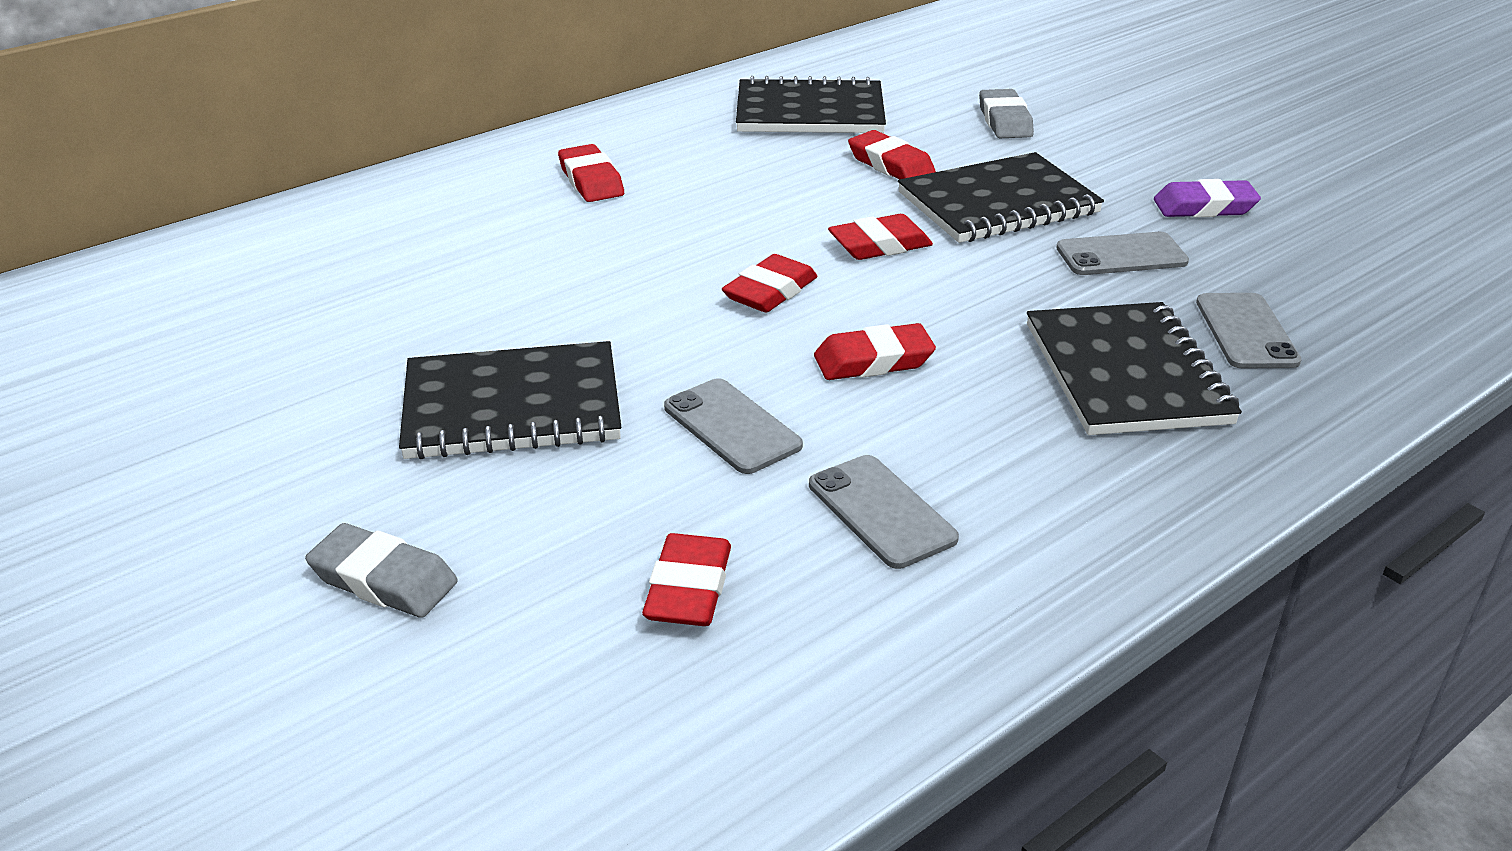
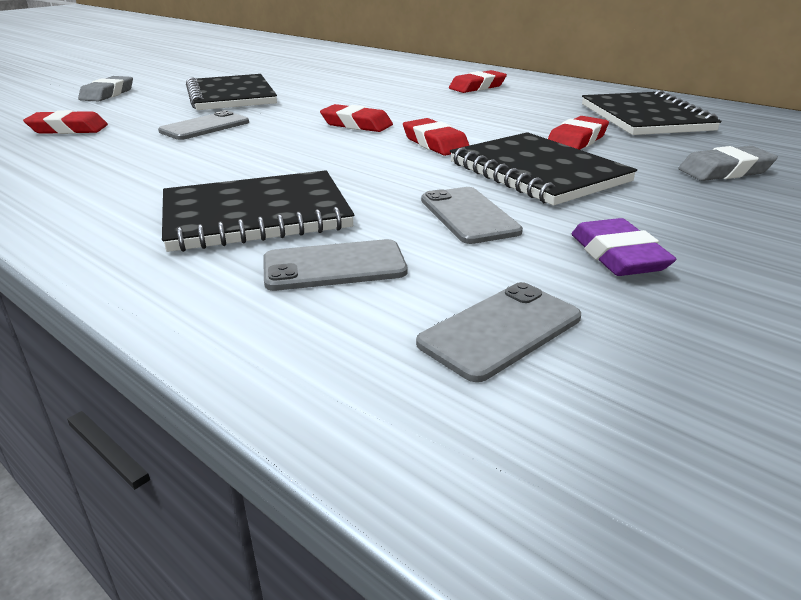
camera: 80 degrees right, 5 degrees down
(873, 361) = (274, 148): red eraser -> none
(881, 511) = (109, 156): grey phone -> grey phone (500, 330)

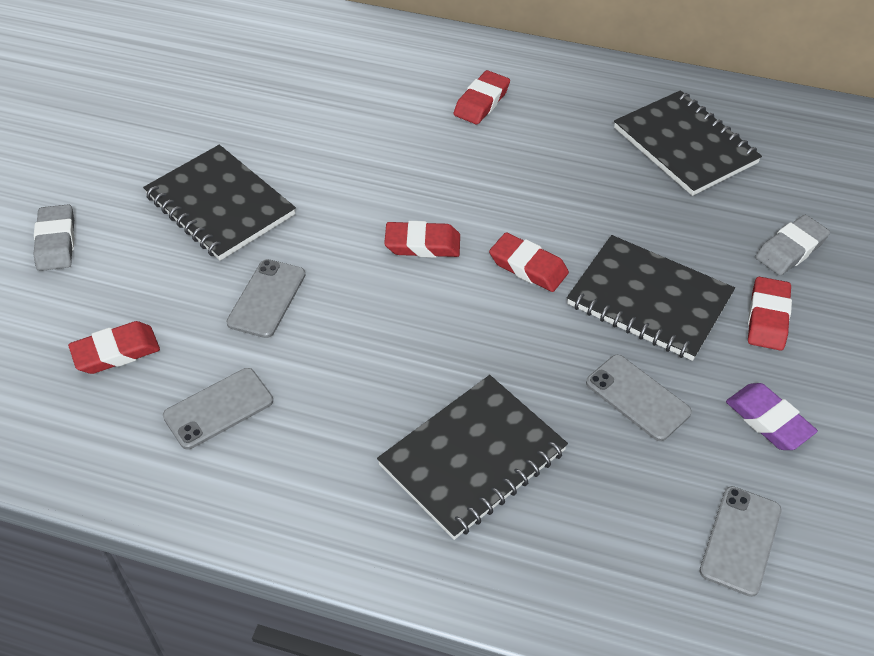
camera: 25 degrees left, 20 degrees up
(334, 266) = (589, 508): grey phone -> grey phone (218, 408)
(576, 140) = (649, 221): red eraser -> red eraser (767, 318)

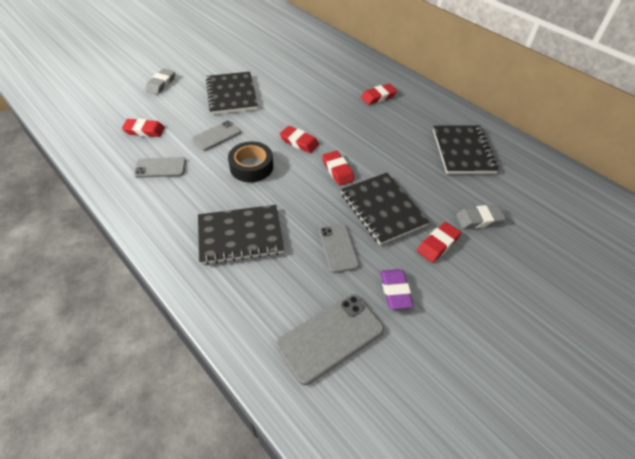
camera: 30 degrees right, 0 degrees up
(381, 328) = (251, 167): none -> black tape
(740, 540) = (330, 337): grey phone -> grey phone, size x1.59

